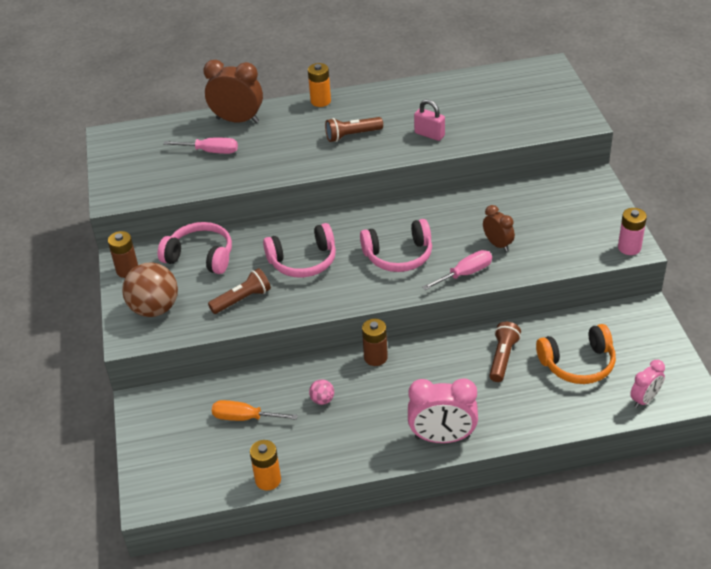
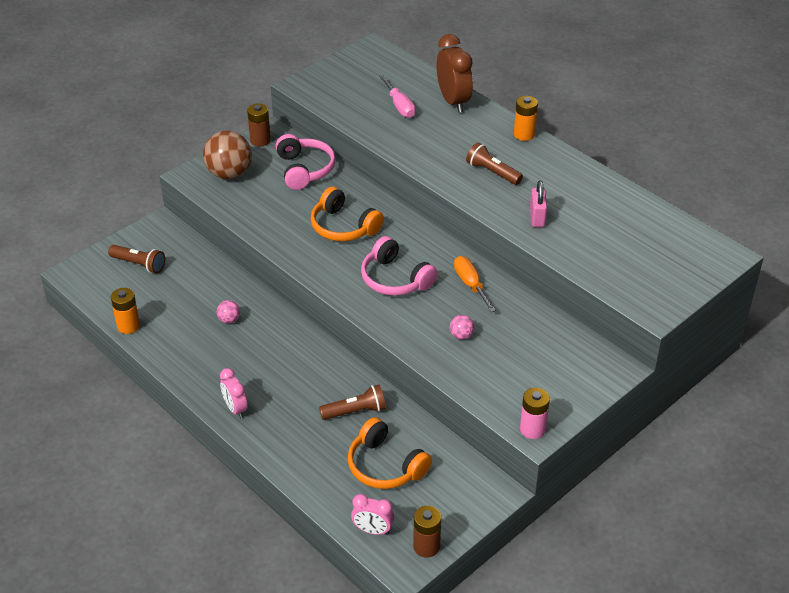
camera: 55 degrees right, 0 degrees up
(242, 299) = (273, 213): brown flashlight -> brown flashlight (139, 264)
(244, 418) = (182, 285): orange screwdriver -> orange screwdriver (470, 284)
(303, 261) = (343, 227): pink headphones -> orange headphones
(375, 357) = (298, 331): brown battery -> brown battery (426, 546)
(442, 438) = (235, 408): pink clock -> pink clock, size x0.58
(465, 274) = (404, 329): pink screwdriver -> none
(497, 244) = (461, 335): brown clock -> pink ball

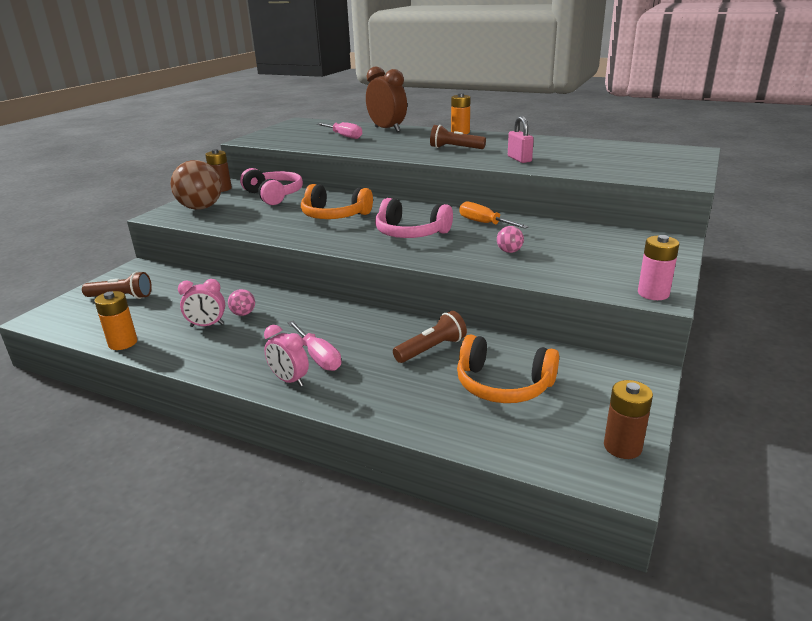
camera: 20 degrees left, 15 degrees down
(266, 391) = (318, 357): none -> pink screwdriver
(372, 530) = (543, 450): pink clock -> pink clock (207, 325)

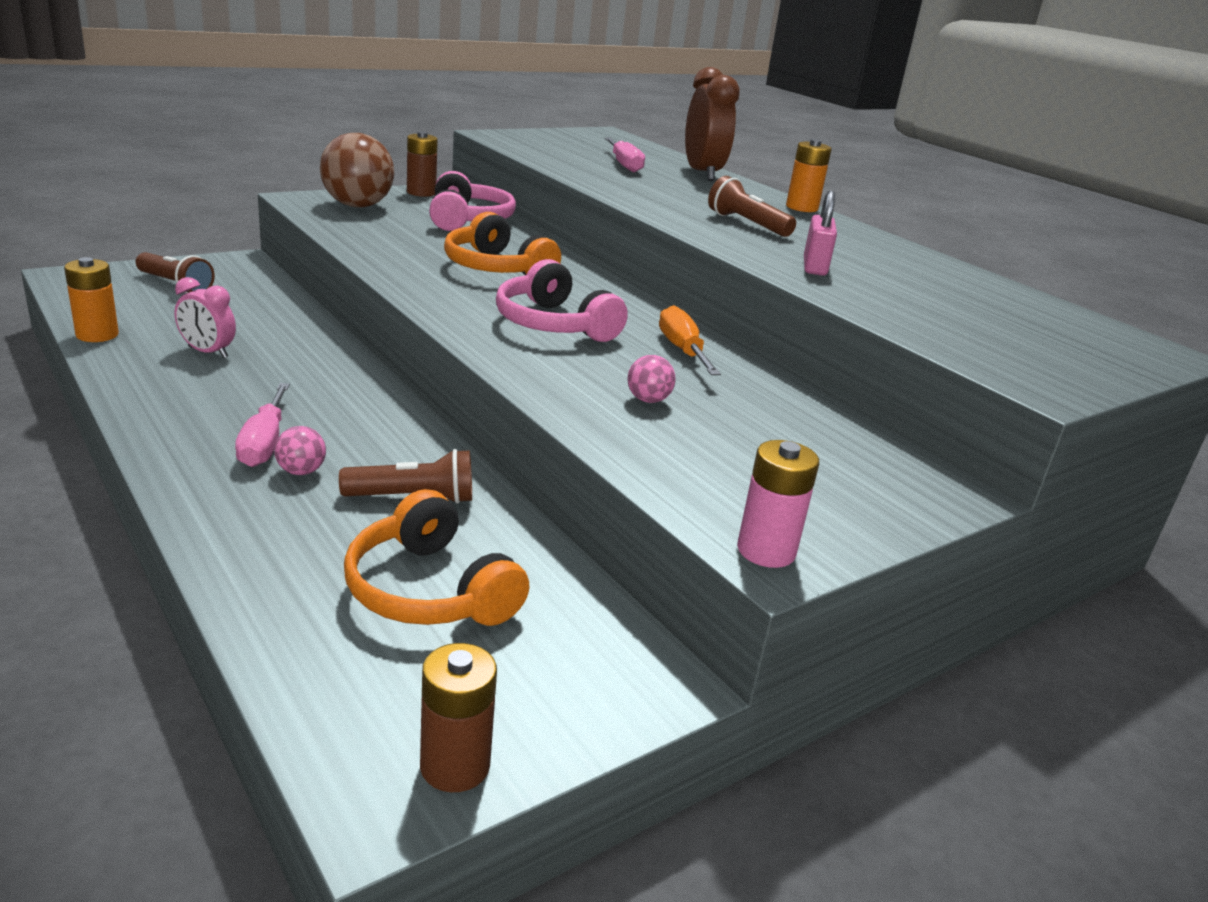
camera: 25 degrees right, 0 degrees up
(243, 314) = (266, 356): pink ball -> pink ball (301, 471)
(289, 380) = (189, 455): pink clock -> none

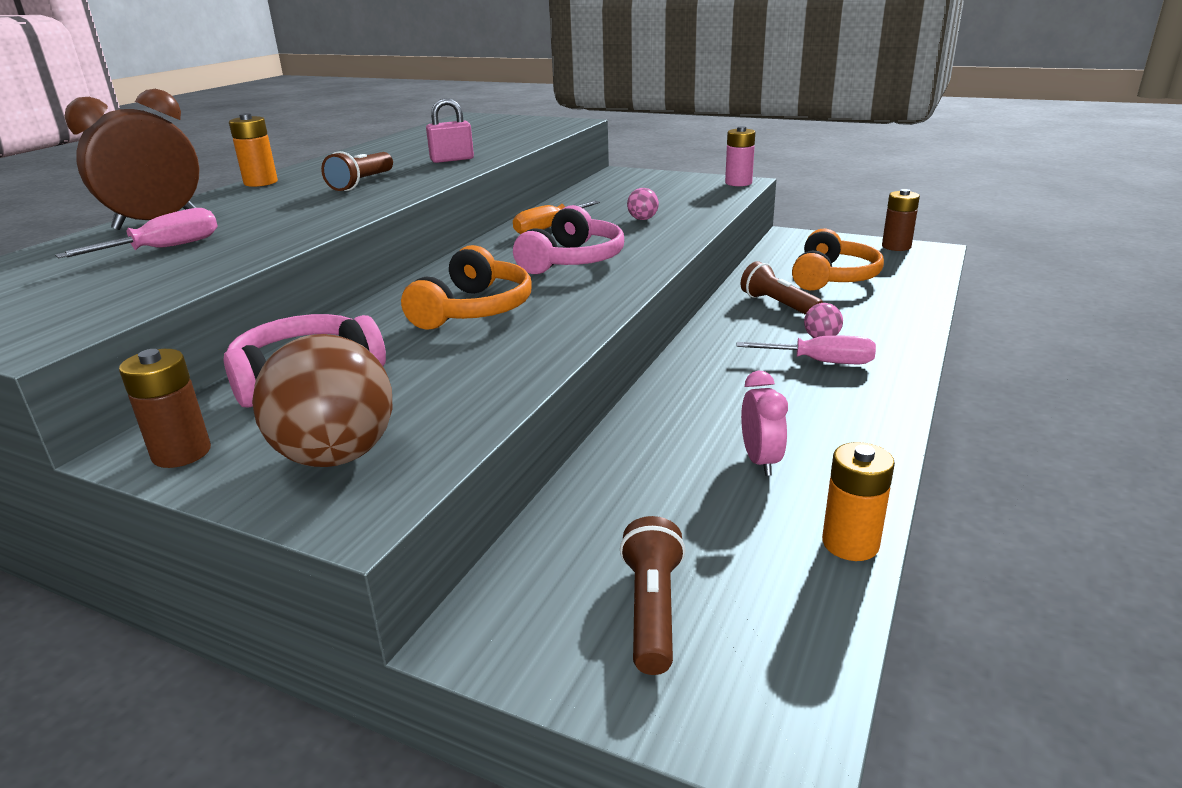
camera: 115 degrees left, 0 degrees up
(264, 443) = (821, 362): pink screwdriver -> pink screwdriver turned 45 degrees clockwise

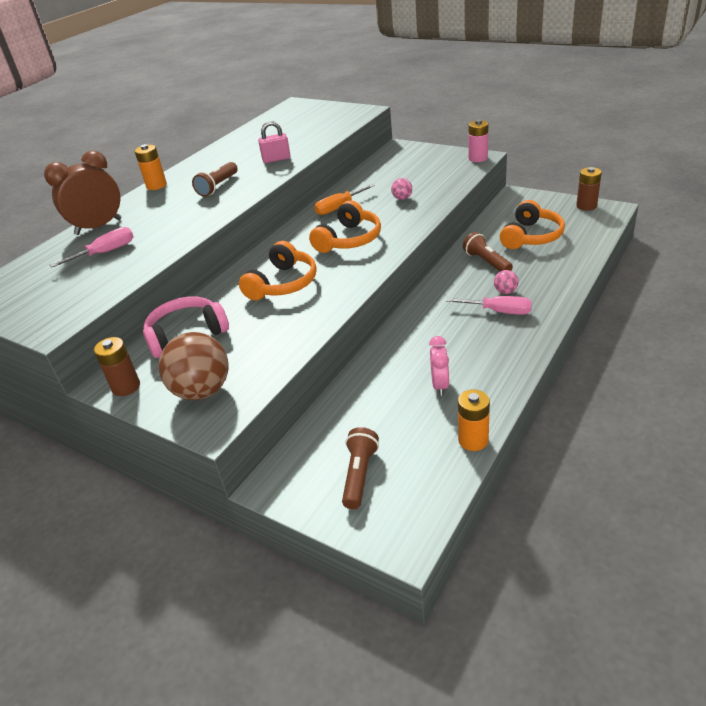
camera: 10 degrees right, 10 degrees up
(573, 260) = (349, 239): pink headphones -> orange headphones

